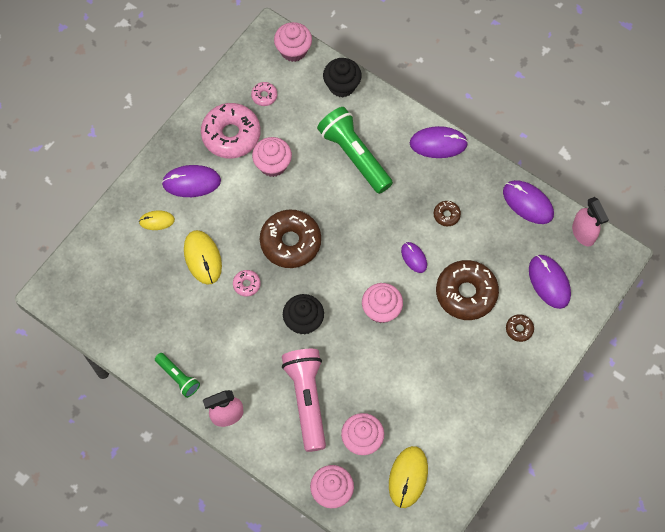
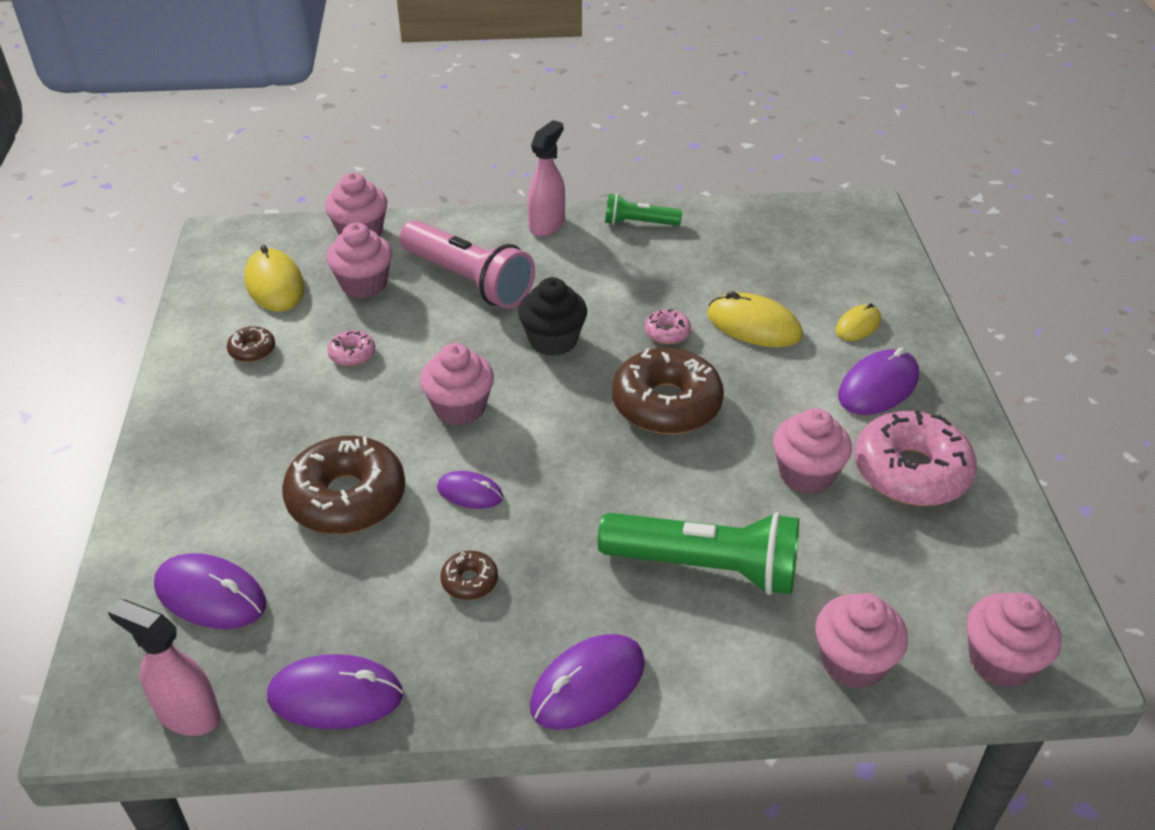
camera: 140 degrees right, 25 degrees down
(264, 96) = (942, 555): pink donut -> pink donut (352, 354)
(342, 85) = (853, 662): black cupcake -> pink cupcake
(519, 329) = (223, 503): brown donut -> brown donut (252, 350)

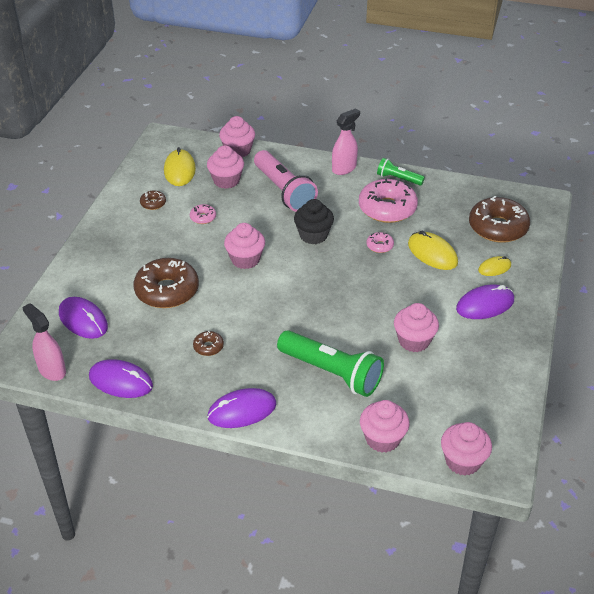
camera: 20 degrees right, 0 degrees up
(470, 492) = (229, 304): purple mouse -> none
(666, 404) = (357, 285): brown donut -> brown donut (498, 227)
(911, 471) = (474, 355): pink donut -> pink donut (387, 208)

